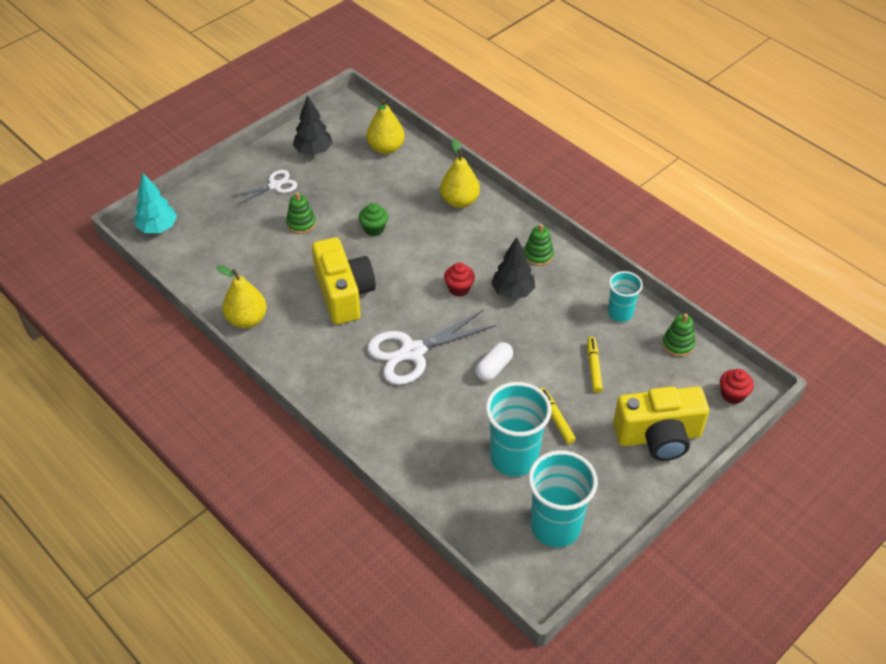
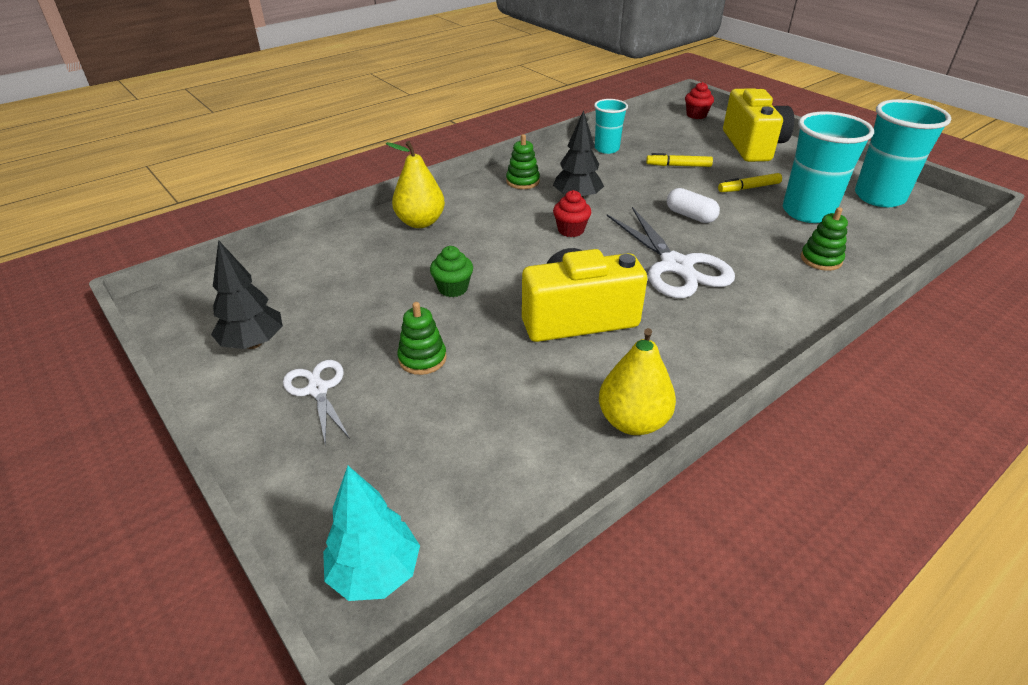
camera: 85 degrees left, 10 degrees down
(386, 148) = (288, 273): yellow pear -> none
(678, 344) = (643, 129): green stacking toy -> green stacking toy (821, 259)

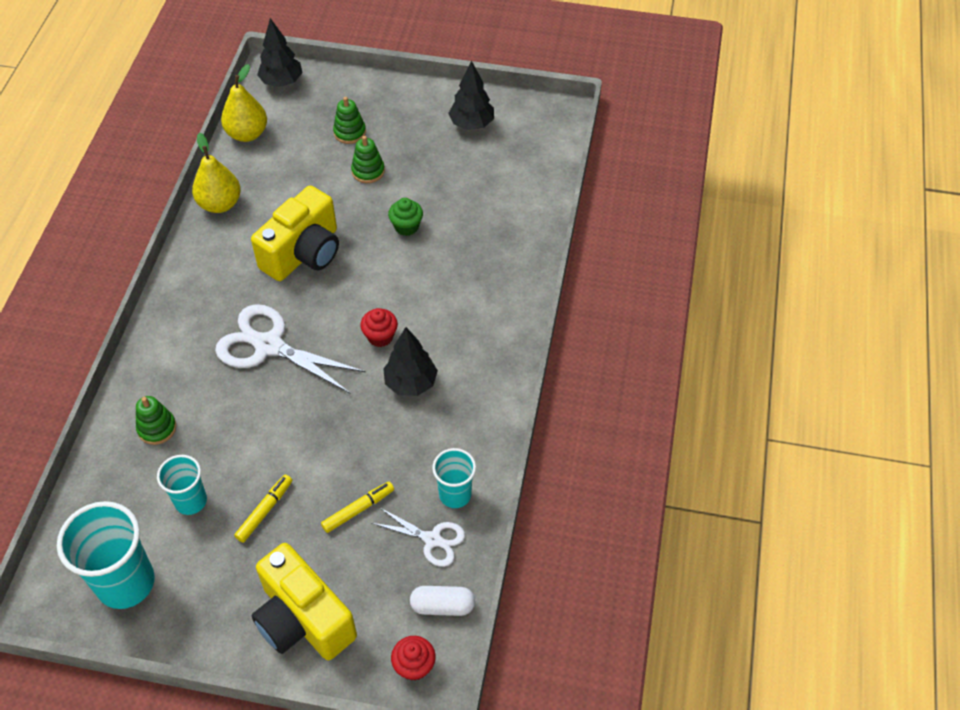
camera: 140 degrees right, 15 degrees up
(318, 389) = (401, 124): white scissors -> white scissors (432, 539)
(375, 573) = (282, 82): turquoise tree -> black tree
(420, 222) = (503, 270): yellow pear -> yellow pear (247, 134)
(522, 181) = (481, 377): green stacking toy -> green stacking toy (349, 132)
(690, 216) = (295, 422): white capsule -> white capsule (442, 606)
(807, 212) = (191, 501): turquoise cup -> turquoise cup, size x0.58

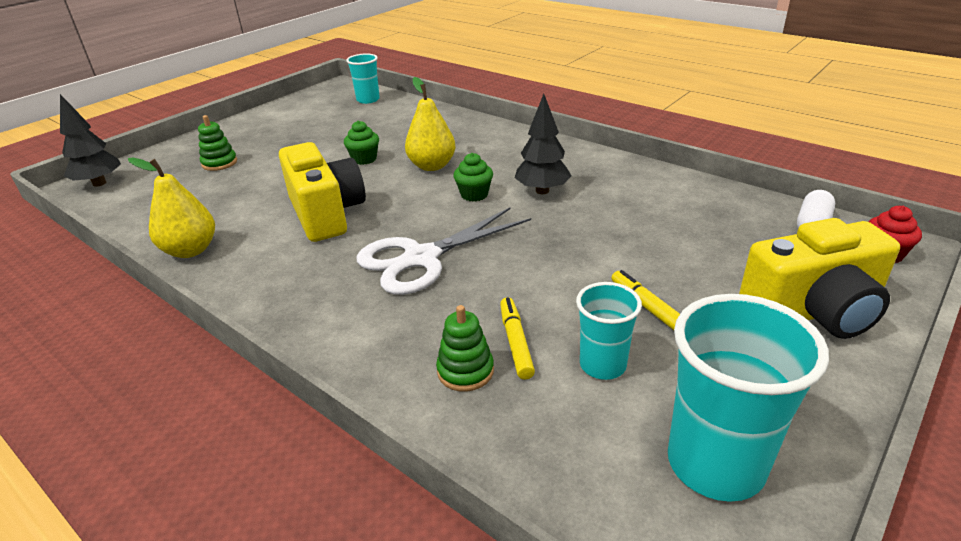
camera: 60 degrees left, 20 degrees down
(247, 134) = (127, 215): yellow pear -> yellow pear (432, 166)
(358, 509) = (677, 247): yellow marker -> yellow marker (515, 342)
(368, 171) = (277, 163): green stacking toy -> none
(380, 336) = (474, 195): red cupcake -> green cupcake
(432, 539) = (731, 215): white scissors -> none
(455, 494) = (684, 195): turquoise cup -> turquoise cup (368, 100)
(471, 124) = (297, 114): black tree -> none

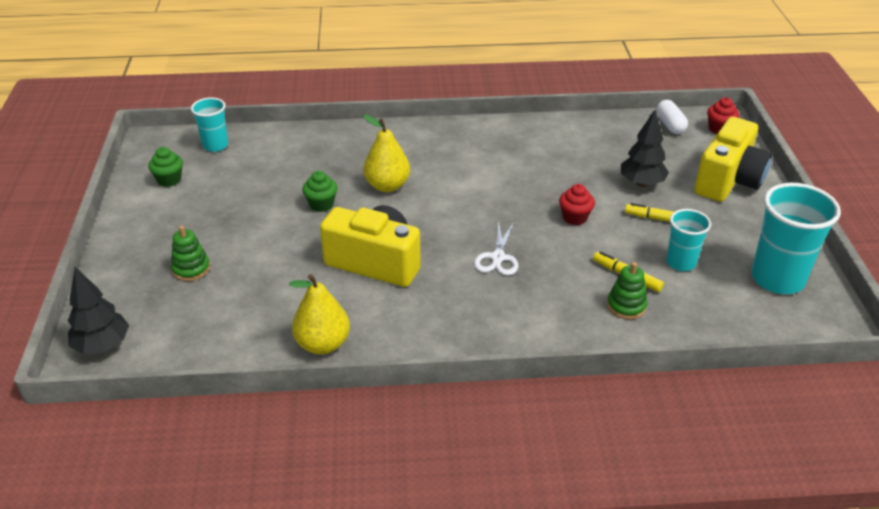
camera: 45 degrees left, 5 degrees up
(421, 258) = (498, 257): white scissors -> white scissors, size x0.56
(474, 195) = (456, 195): green cupcake -> green cupcake (169, 180)
(542, 191) = (496, 170): black tree -> black tree (641, 183)
(552, 261) = (575, 218): none -> red cupcake

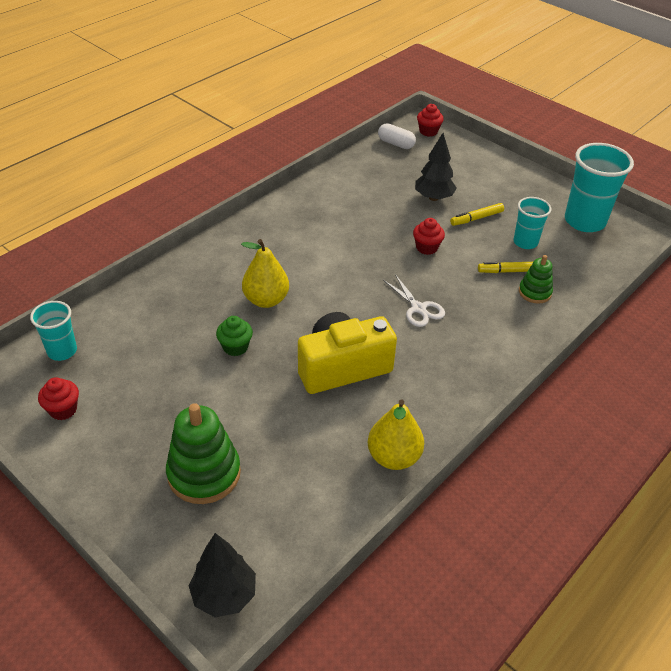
camera: 45 degrees left, 5 degrees up
(169, 180) = (63, 409): green cupcake -> red cupcake
(191, 269) = (204, 473): green stacking toy -> green stacking toy, size x1.77
(728, 180) = (479, 167): yellow camera -> none

